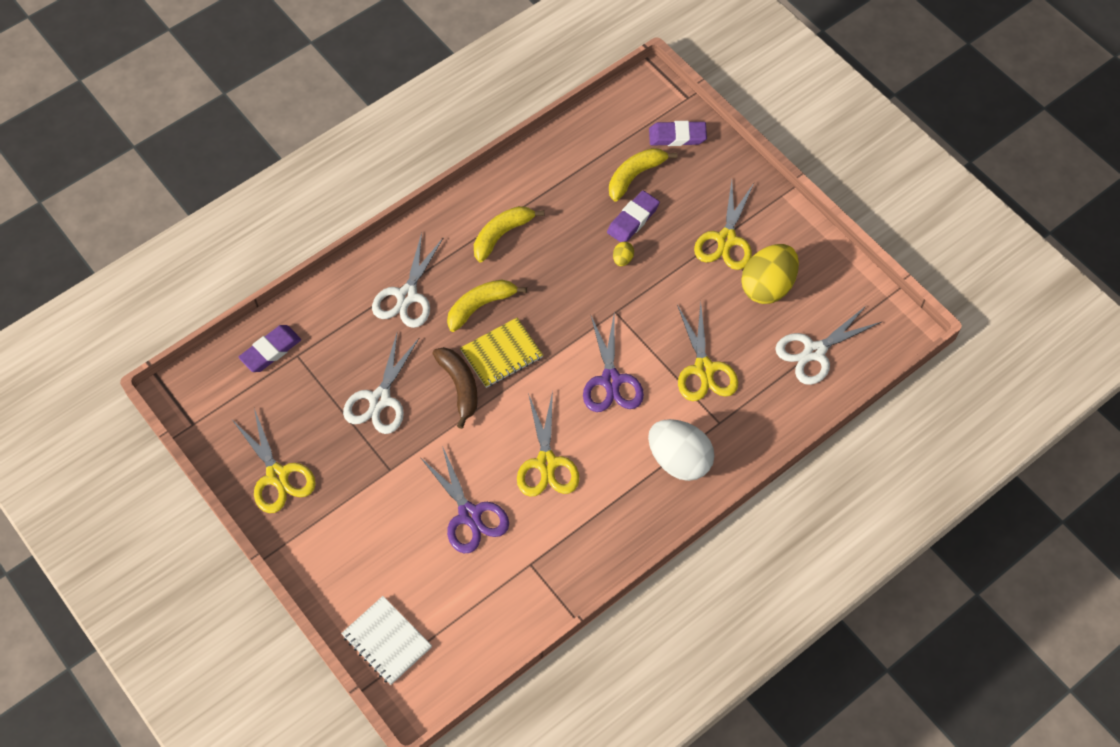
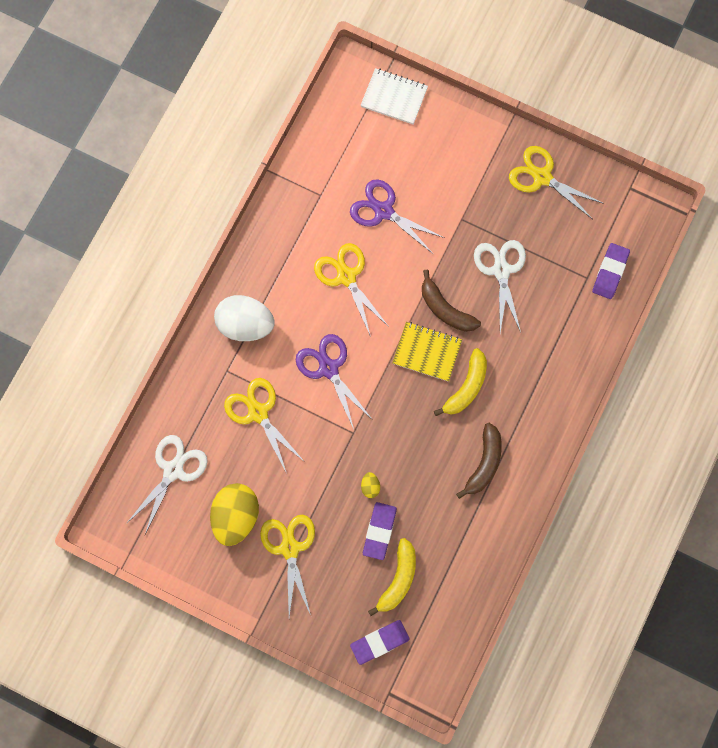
camera: 155 degrees right, 15 degrees up
(407, 296) = (531, 369): white scissors -> none
(501, 235) = (484, 463): yellow banana -> brown banana
(501, 354) = (427, 352): yellow notebook -> yellow notebook turned 75 degrees clockwise

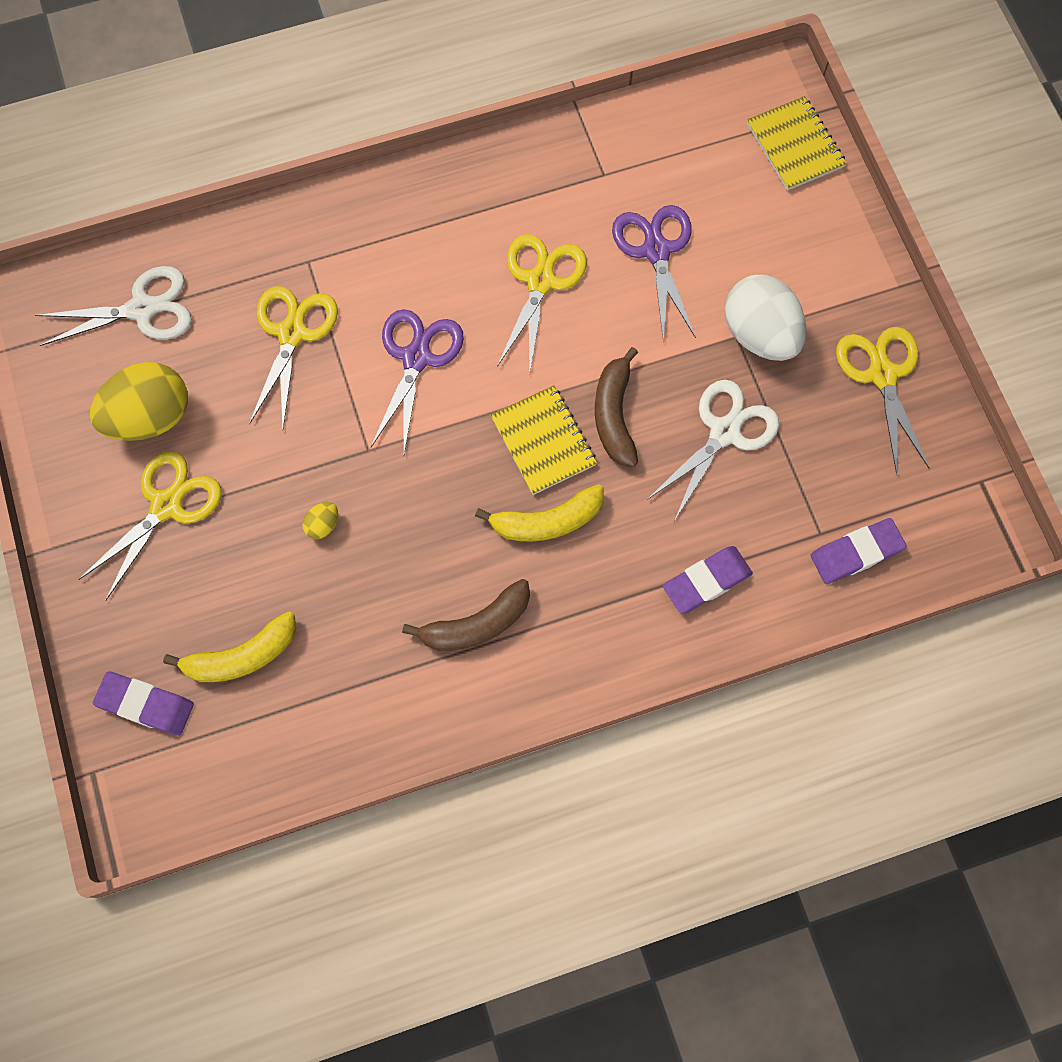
camera: 45 degrees right, 5 degrees down
(245, 324) = (379, 233): white egg -> white egg (759, 334)
(379, 531) = (280, 583): purple eraser -> purple eraser (706, 581)
(394, 97) = (795, 145): white notebook -> yellow notebook

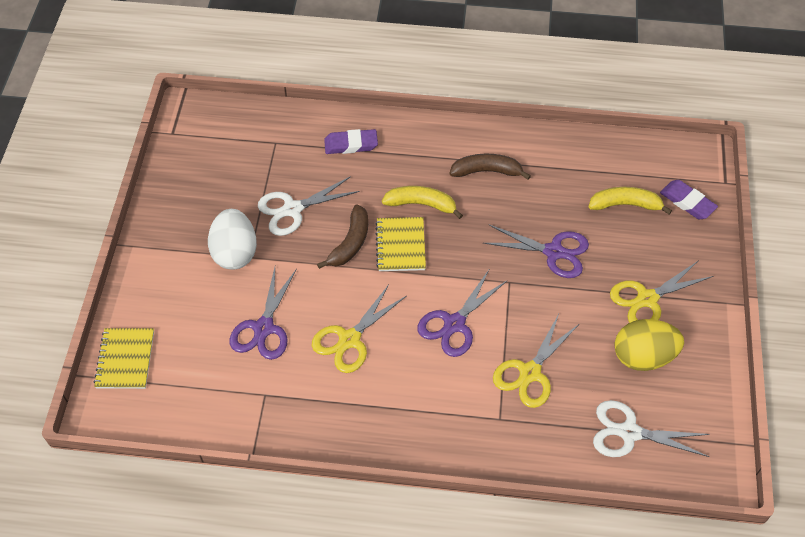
camera: 155 degrees left, 15 degrees down
(323, 525) = (553, 252): yellow egg -> purple scissors
(856, 553) = (263, 127): purple eraser -> none
(882, 375) = (182, 203): yellow scissors -> none

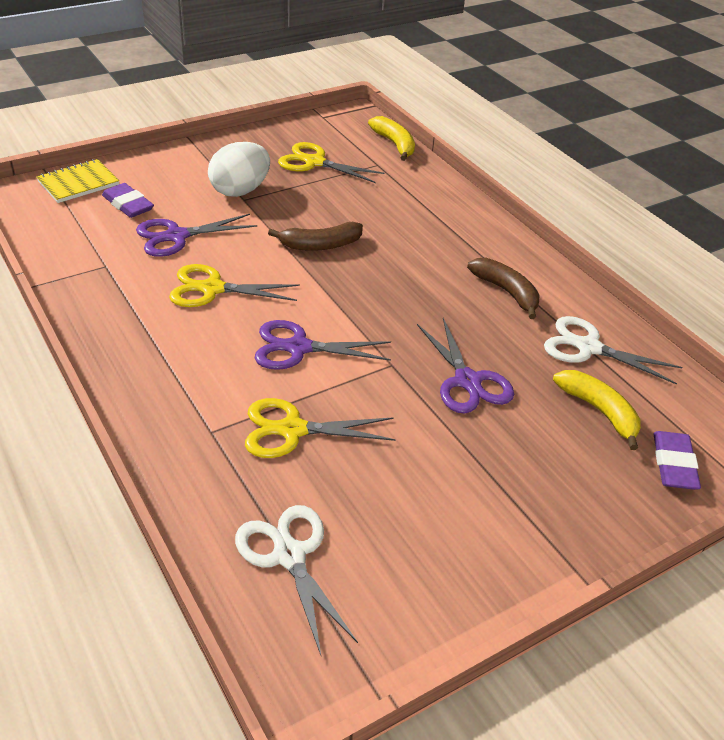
camera: 50 degrees right, 15 degrees down
(293, 209) = (319, 200): white scissors -> white scissors (588, 348)
(351, 144) = (428, 202): purple eraser -> purple eraser (128, 204)
(400, 245) = (352, 275): yellow notebook -> none
(421, 204) = (414, 268): yellow banana -> yellow banana (395, 144)
(643, 356) = (410, 520): yellow egg -> none
(647, 299) = (494, 488): yellow scissors -> yellow scissors (314, 162)

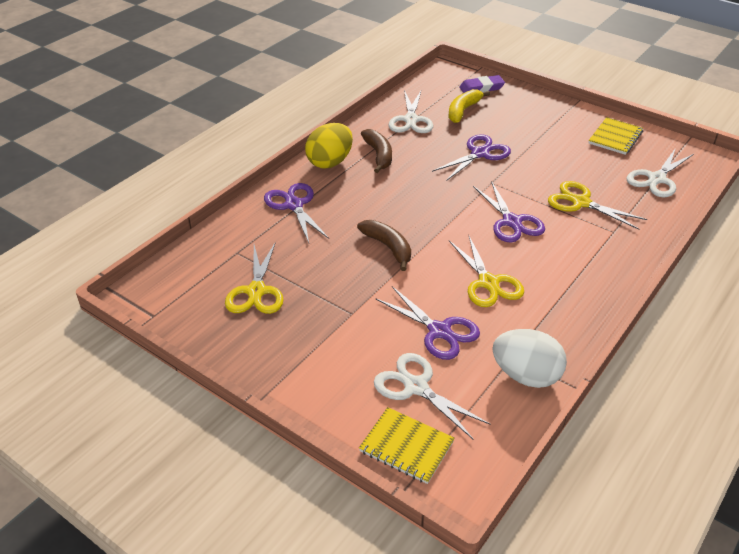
camera: 110 degrees left, 0 degrees up
(128, 204) = (416, 387): purple eraser -> white scissors
(240, 191) = (339, 321): white egg -> white egg (526, 375)
(292, 430) = (580, 202): yellow scissors -> yellow scissors turned 150 degrees clockwise
(395, 144) = (191, 252): yellow banana -> none
(434, 209) = (294, 205): none -> purple scissors
(438, 570) = (615, 137): none -> yellow notebook
(506, 292) = (379, 155): brown banana -> brown banana turned 135 degrees clockwise
(508, 252) = (330, 162): none -> yellow egg

